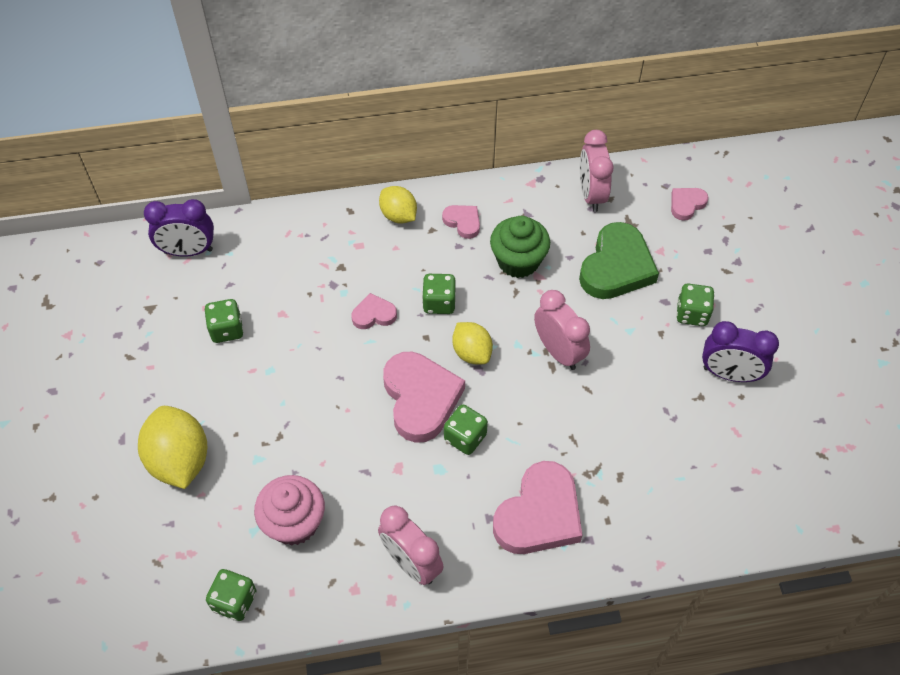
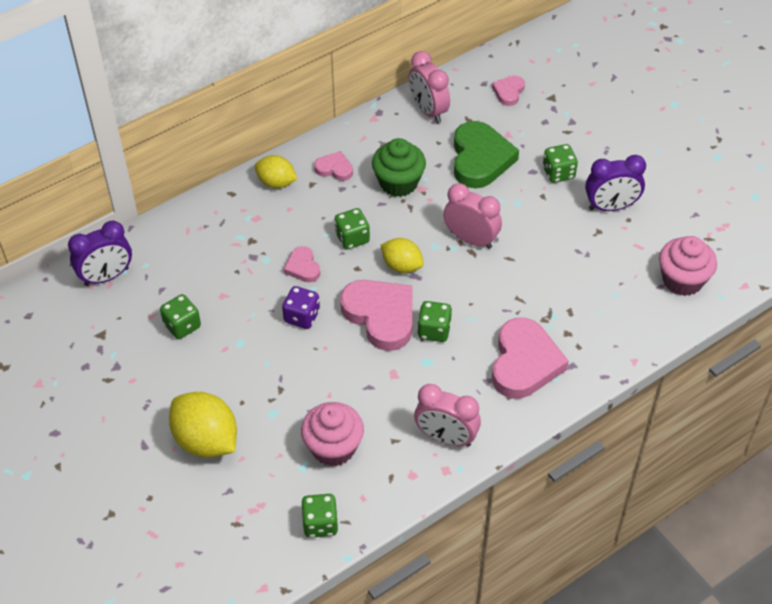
camera: 25 degrees left, 5 degrees down
(343, 367) = (302, 317): none -> purple dice
(374, 314) = (302, 267): pink heart -> pink heart turned 75 degrees counterclockwise
(765, 492) = (682, 280): none -> pink cupcake

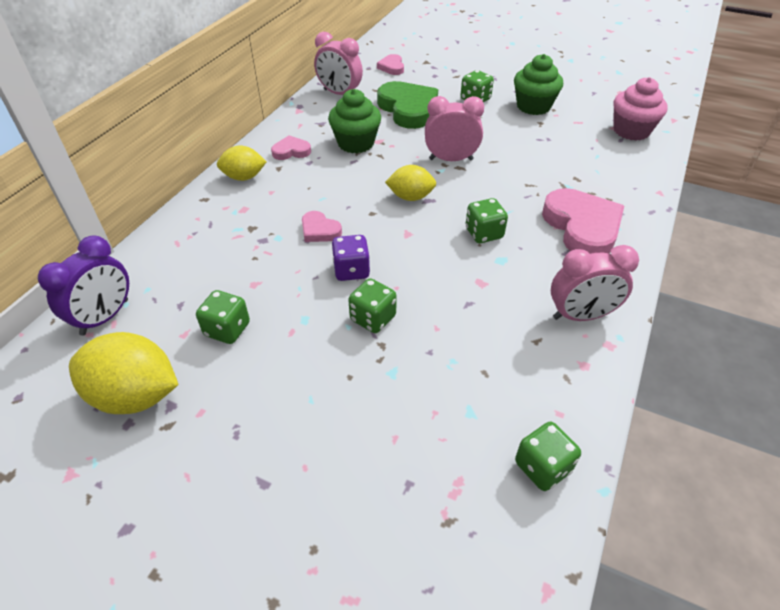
camera: 30 degrees left, 5 degrees down
(206, 441) = (339, 438): yellow lemon -> yellow lemon (136, 395)
(333, 447) = (484, 376): pink cupcake -> none
(352, 238) = (348, 193): green dice -> green dice (373, 318)
(381, 316) = (426, 240): pink heart -> none
(611, 207) = (533, 106): purple clock -> green cupcake

